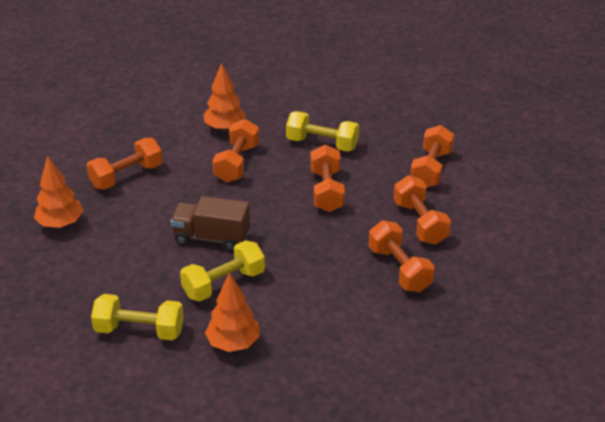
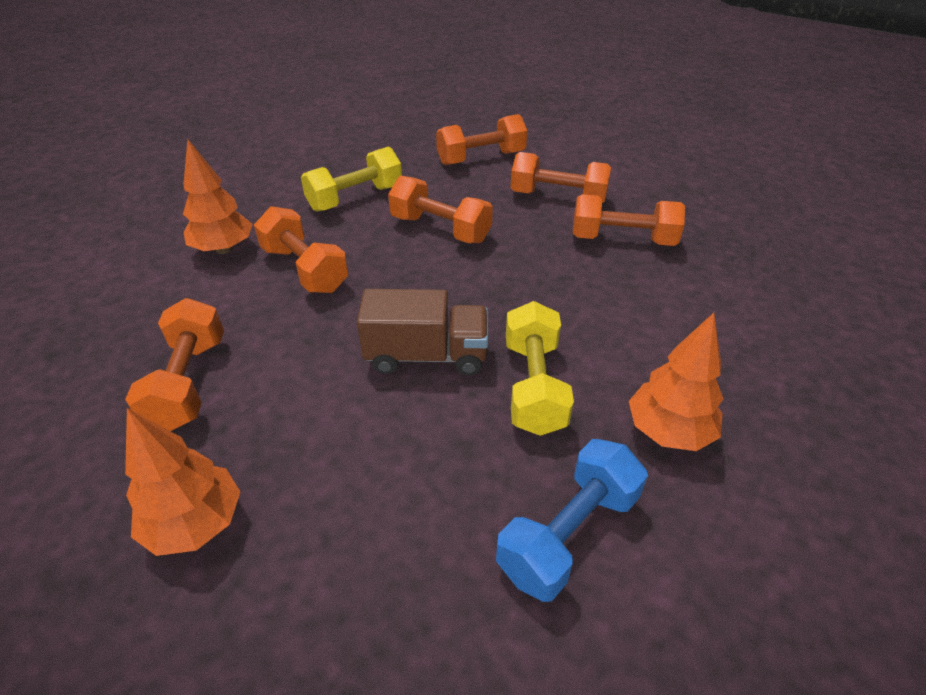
camera: 55 degrees left, 5 degrees up
(139, 331) = (569, 534): yellow dumbbell -> blue dumbbell
(211, 238) = (426, 355): brown truck -> brown truck turned 135 degrees counterclockwise
(431, 169) = (481, 158): orange dumbbell -> orange dumbbell turned 75 degrees counterclockwise

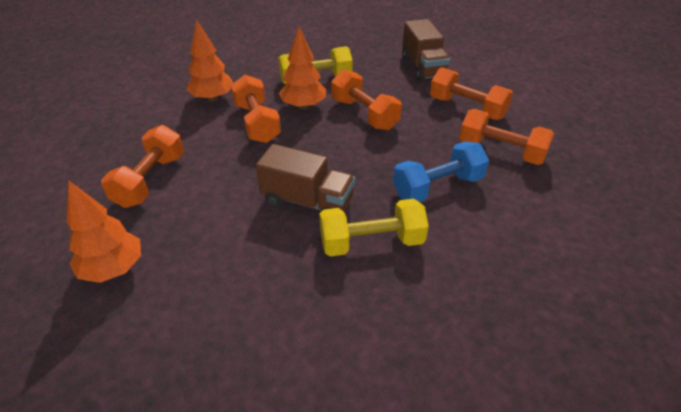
camera: 20 degrees right, 0 degrees up
(481, 158) = (423, 67): orange dumbbell -> brown truck
(534, 386) = (371, 242): yellow dumbbell -> yellow dumbbell turned 60 degrees clockwise
(569, 534) = (340, 350): blue dumbbell -> blue dumbbell (438, 187)
(668, 432) = (454, 303): orange tree -> orange tree (303, 106)

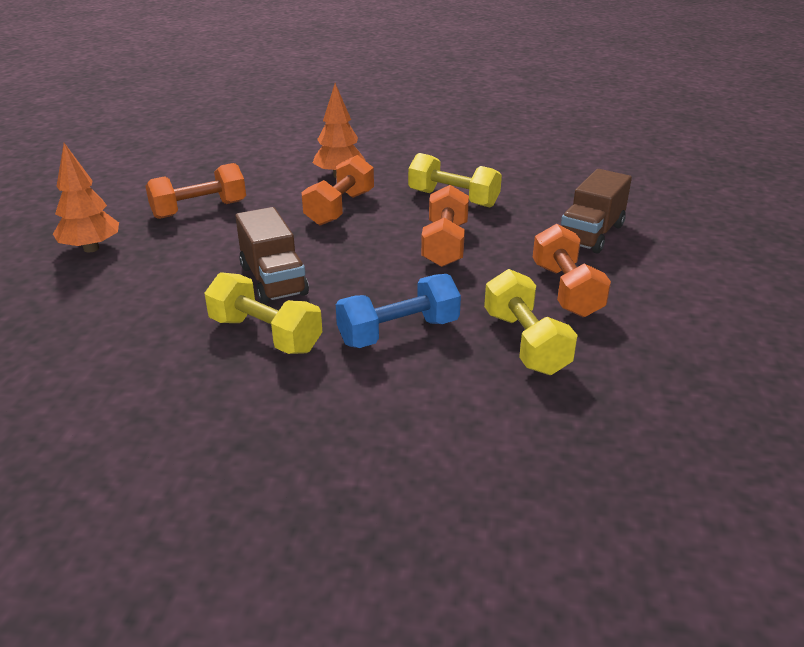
camera: 45 degrees right, 10 degrees down
(303, 106) = (401, 213): orange tree -> none
(438, 187) = (398, 332): blue dumbbell -> blue dumbbell turned 45 degrees counterclockwise
(501, 151) = (525, 343): orange dumbbell -> yellow dumbbell

